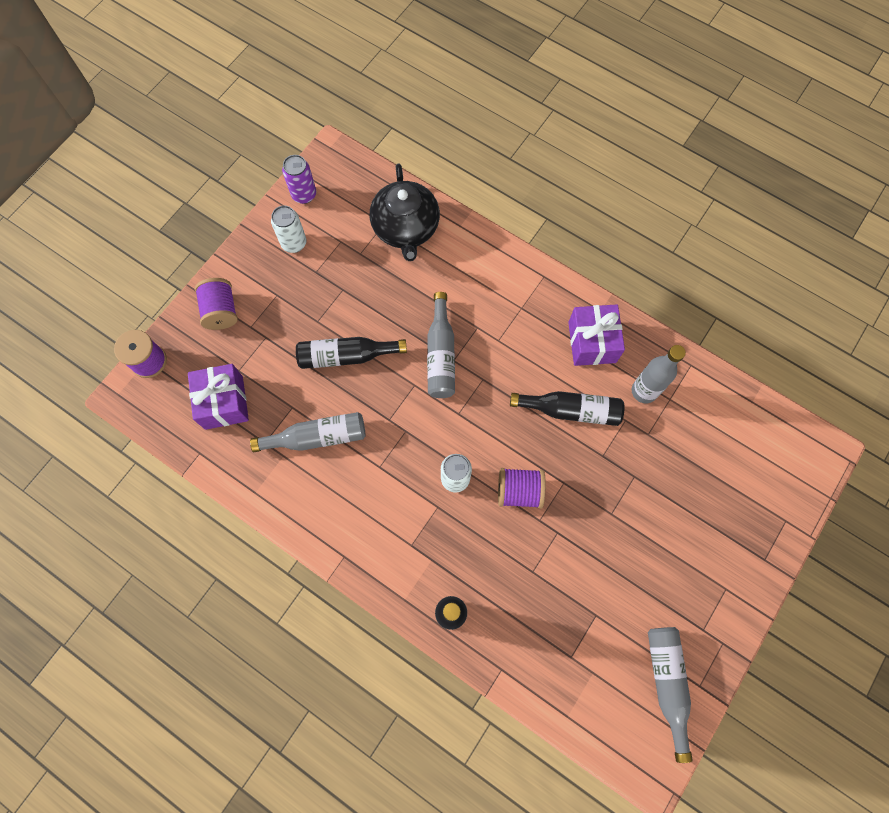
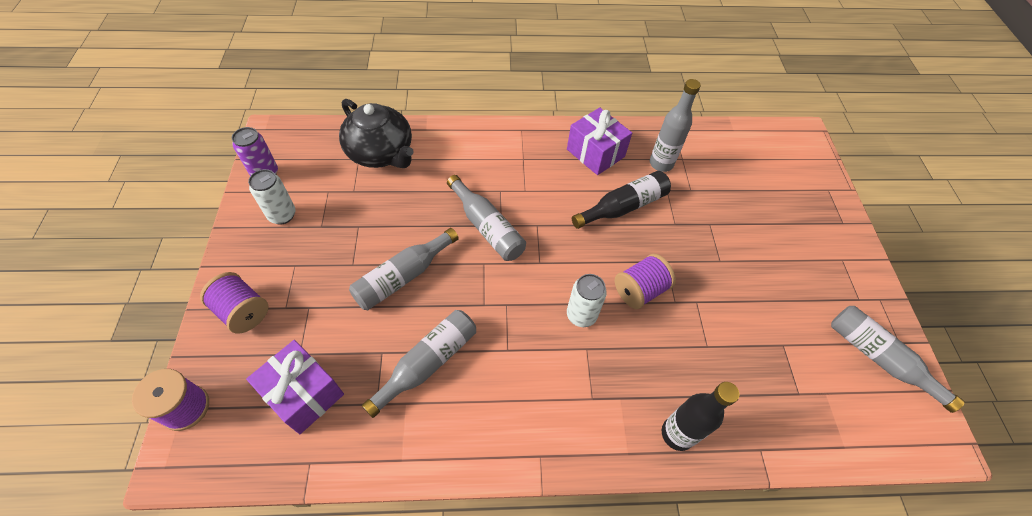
camera: 40 degrees left, 15 degrees down
(346, 356) = (402, 277): black bottle -> grey bottle

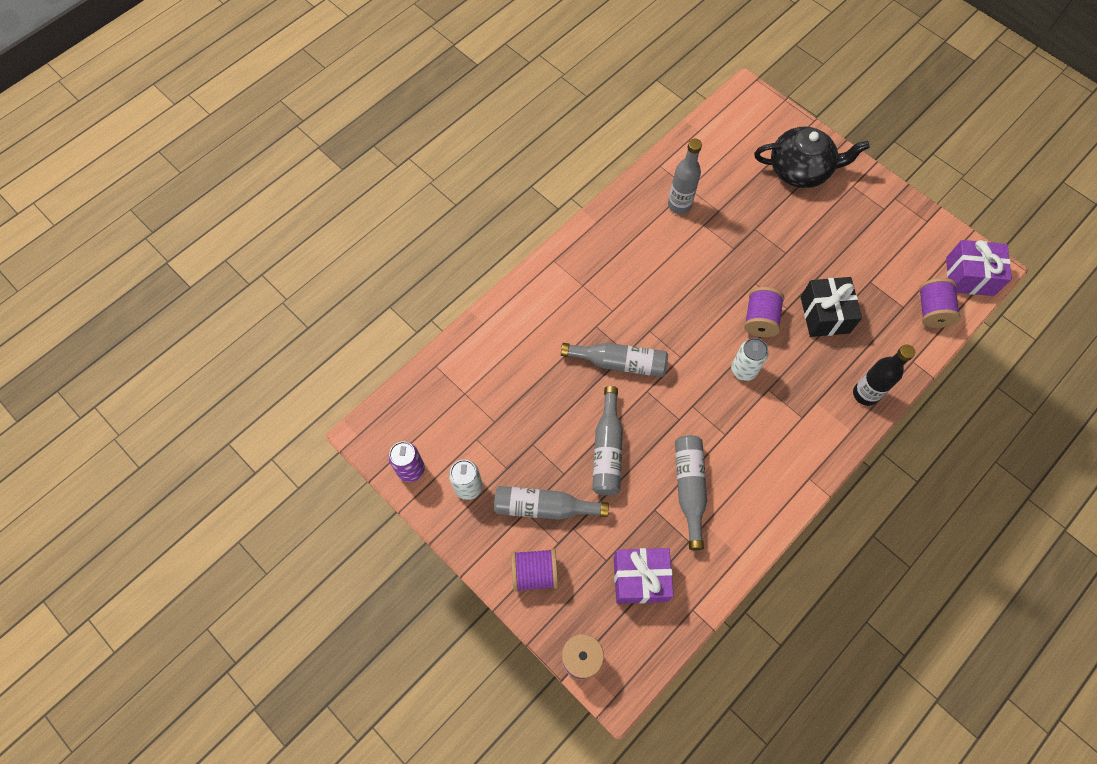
camera: 40 degrees left, 10 degrees up
(381, 153) = (475, 373): black teapot -> black teapot (800, 170)
(595, 153) = (627, 235): purple gift -> purple gift (969, 276)
(623, 207) = (690, 264): black bottle -> none
(707, 335) = (825, 315): none -> black gift
(829, 422) = (931, 310): none -> purple spool
(878, 358) = (924, 243): grey bottle -> grey bottle (544, 507)

